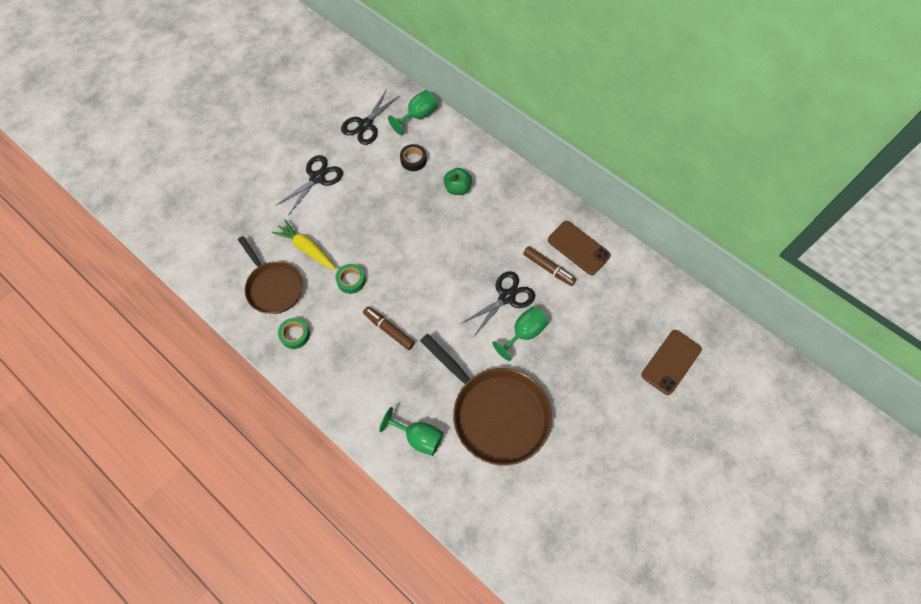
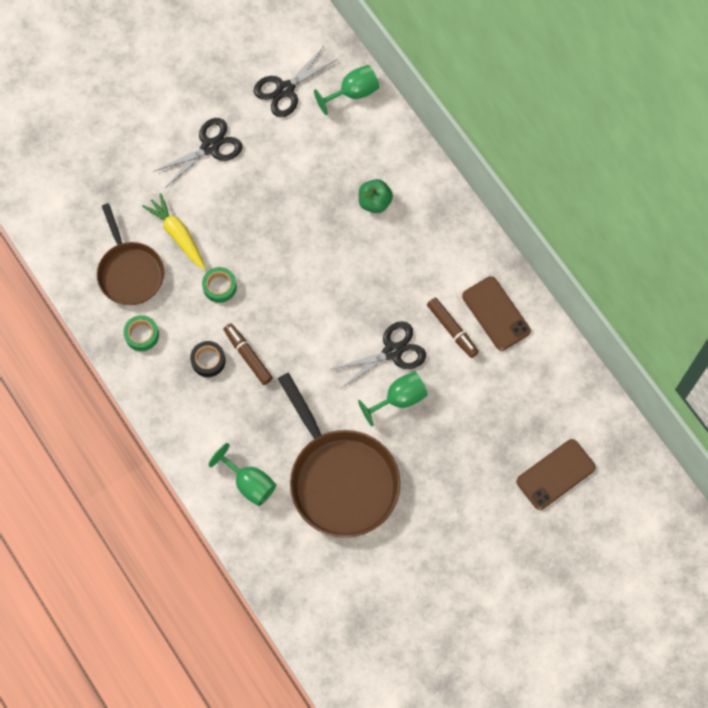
camera: 15 degrees right, 5 degrees up
(413, 160) = (331, 151): black tape -> black tape (208, 360)

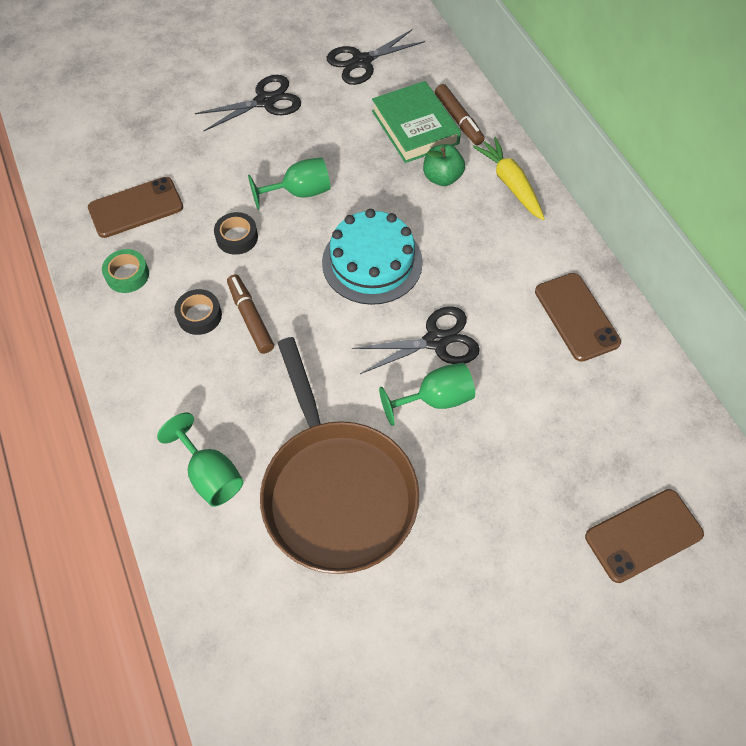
camera: 10 degrees right, 10 degrees down
(130, 272) = (136, 207): brown pan -> brown phone
(178, 235) = (204, 178): yellow carrot -> yellow carrot (510, 184)
(219, 286) = (237, 237): green tape -> black tape
(332, 291) = (372, 262): none -> turquoise cake
(344, 154) = (415, 127): none -> green book
(353, 92) = (436, 73): green goblet -> green goblet (300, 192)
(452, 329) = (517, 327): brown marker -> brown marker (458, 120)

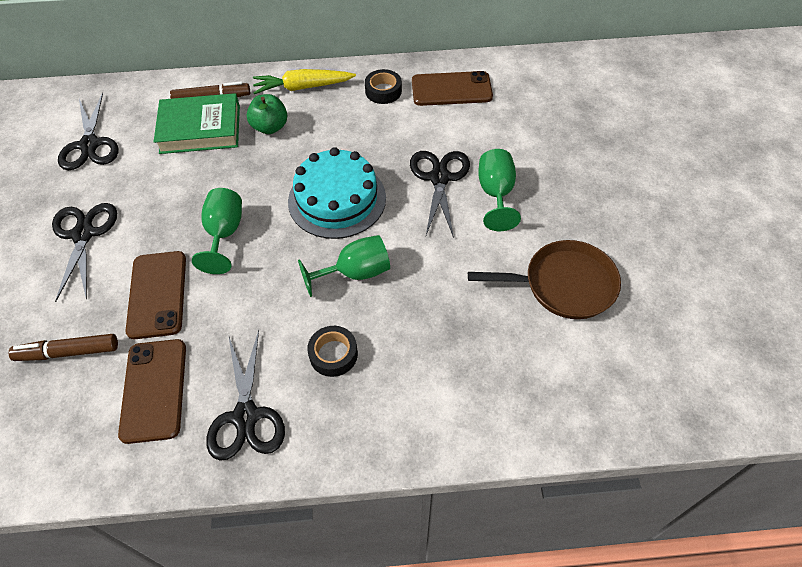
camera: 70 degrees left, 5 degrees down
(127, 275) = (246, 416): green tape -> black scissors
(210, 475) = (521, 382): green goblet -> green goblet (355, 273)
(237, 237) = (251, 299): black tape -> black tape (383, 91)
(250, 318) = (356, 309): brown marker -> brown marker (68, 352)
(336, 491) = (564, 285): brown pan -> brown pan, size x0.64
(643, 535) = (642, 112): brown phone -> brown phone (157, 294)

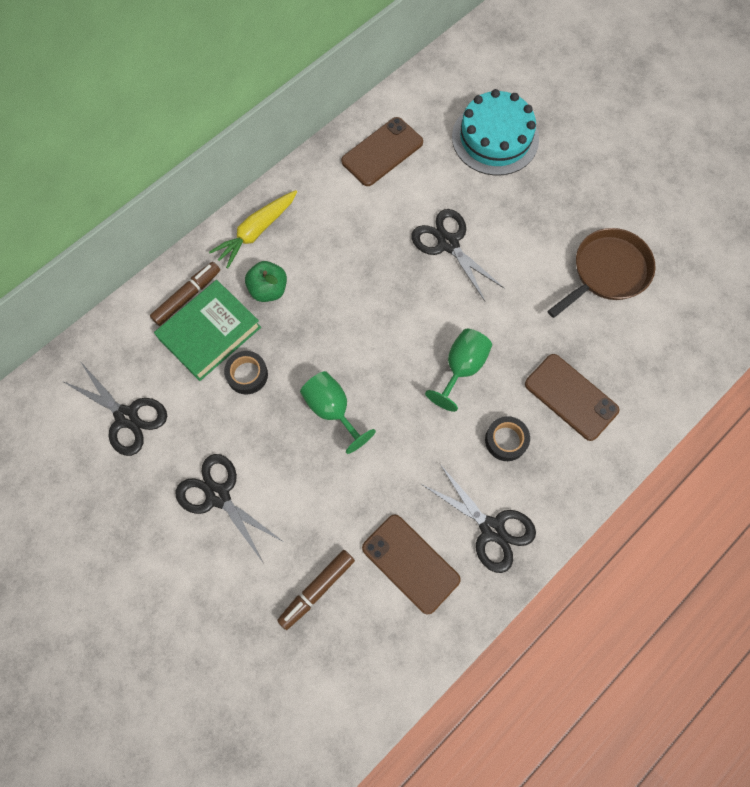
camera: 40 degrees left, 15 degrees up
(157, 294) = (334, 496): brown phone -> brown phone (571, 397)
(337, 199) = (389, 317): turquoise cake -> turquoise cake (495, 138)
(383, 91) = (328, 190): black tape -> black tape (247, 375)
(495, 194) = (500, 229): green goblet -> none

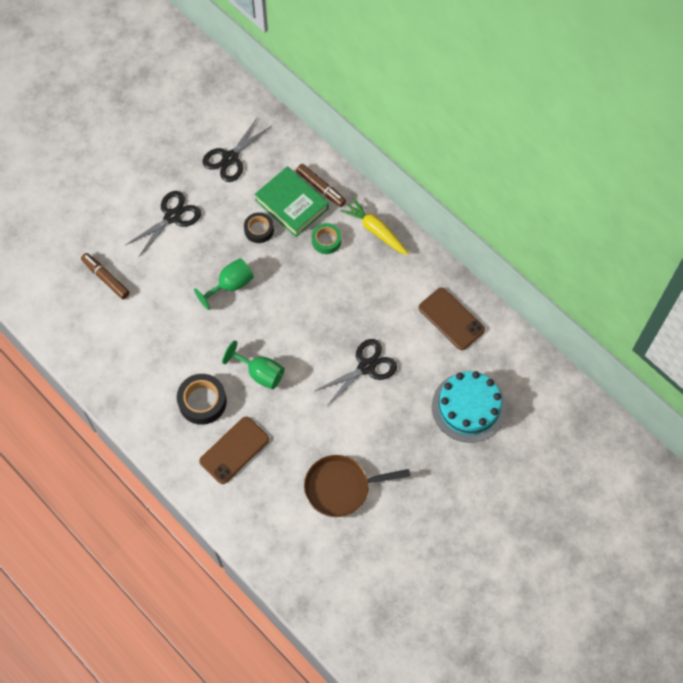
camera: 90 degrees right, 5 degrees down
(268, 289) = (326, 241): green apple -> green tape
(410, 563) = (118, 335): brown phone -> none
(491, 529) = (138, 389): black scissors -> none
(506, 440) = (202, 401): black tape -> black tape, size x1.54
(607, 272) = (341, 487): brown pan -> brown pan turned 120 degrees clockwise

